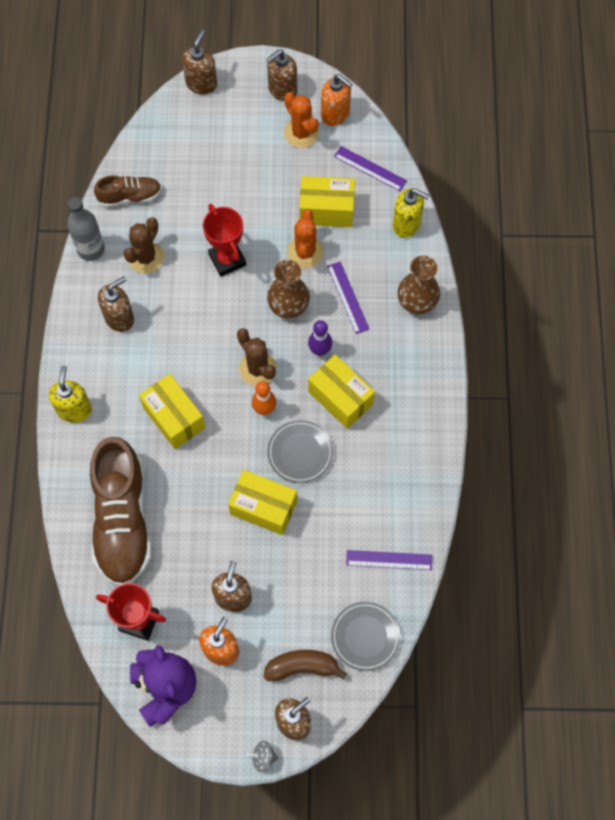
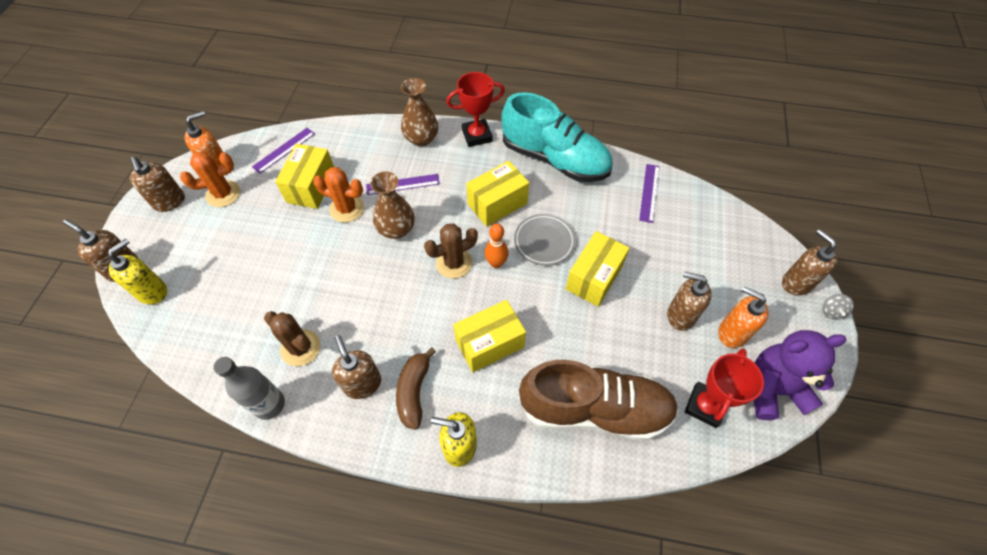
camera: 80 degrees left, 10 degrees down
(130, 196) = (221, 354): brown shoe -> none
(227, 259) = (331, 272): red trophy -> red trophy (477, 135)
(302, 667) = (745, 269): brown banana -> brown banana (414, 391)
(320, 350) = (448, 212): purple bowling pin -> none
(365, 637) = (716, 219): grey plate -> none
(406, 224) = (348, 134): yellow soap dispenser -> yellow soap dispenser (152, 291)
(417, 450) = (555, 159): none -> turquoise shoe

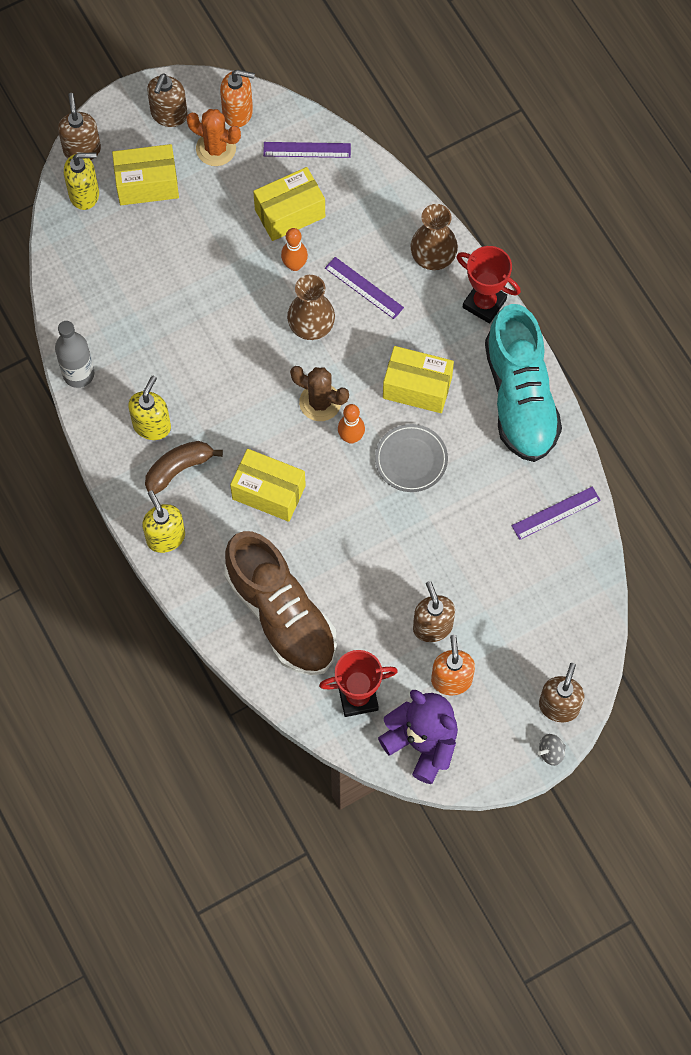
camera: 50 degrees right, 10 degrees up
(301, 348) = (139, 353): brown cactus -> none
(347, 208) = (294, 265): orange cactus -> orange bowling pin
(362, 383) = (152, 425): brown soap dispenser -> yellow soap dispenser
(594, 278) = (409, 529): yellow box -> yellow box (147, 184)

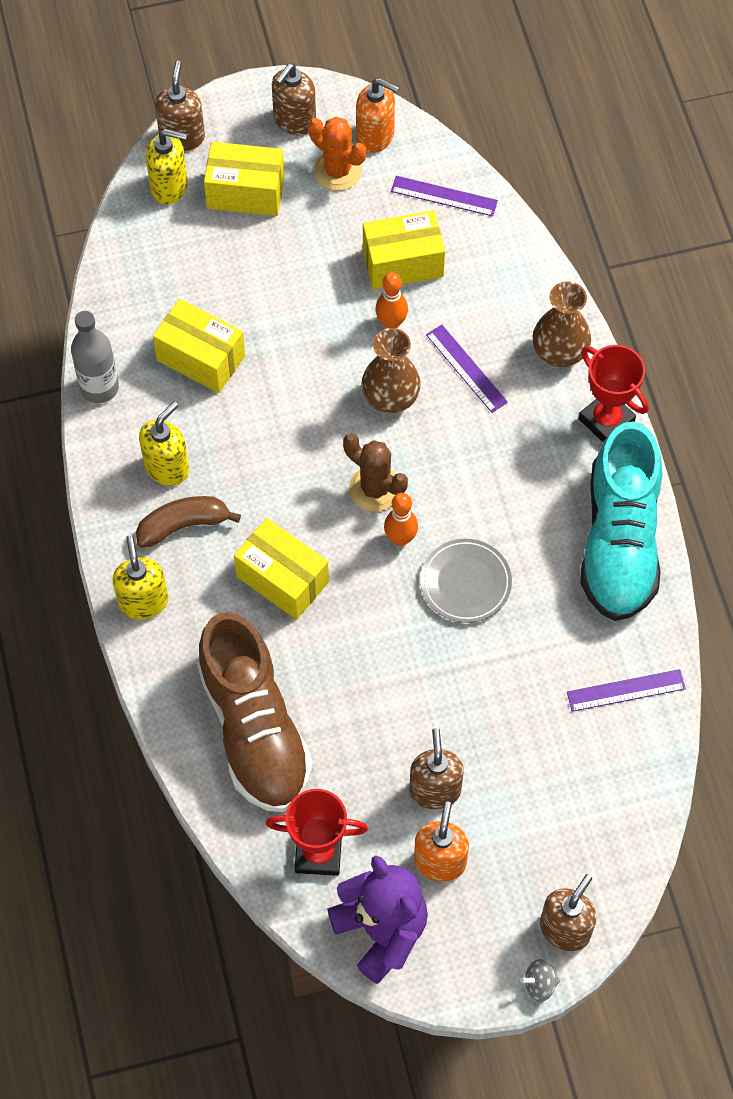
camera: 15 degrees right, 5 degrees down
(417, 387) = (497, 499): yellow box -> yellow box (201, 358)

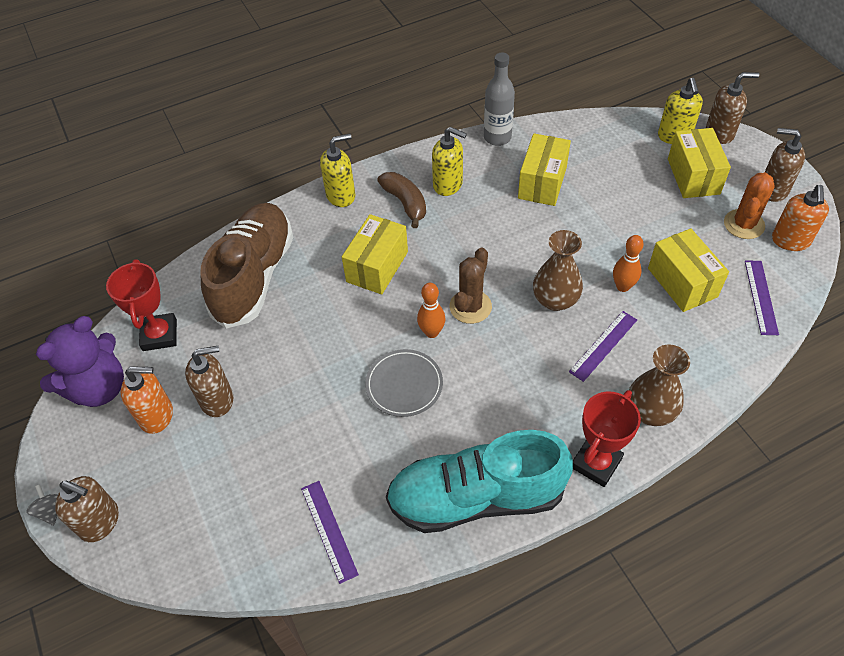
camera: 80 degrees right, 10 degrees down
(254, 728) = (254, 276): brown shoe -> brown shoe turned 135 degrees clockwise

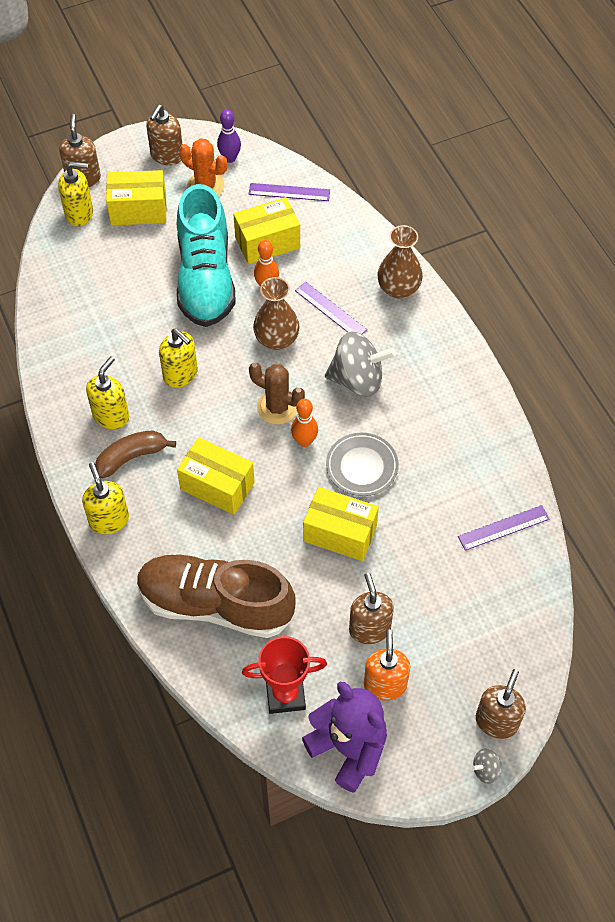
camera: 90 degrees left, 5 degrees up
(476, 497) = (474, 417): turquoise shoe -> turquoise shoe (205, 278)
(497, 138) = (48, 365): grey bottle -> none
(500, 228) = (181, 374): none -> yellow soap dispenser
(514, 376) = (358, 379): none -> grey spinning top
(542, 183) = (124, 332): yellow box -> yellow box (340, 533)
(596, 463) = (444, 332): red trophy -> none
(790, 241) = (230, 158): orange soap dispenser -> purple bowling pin

